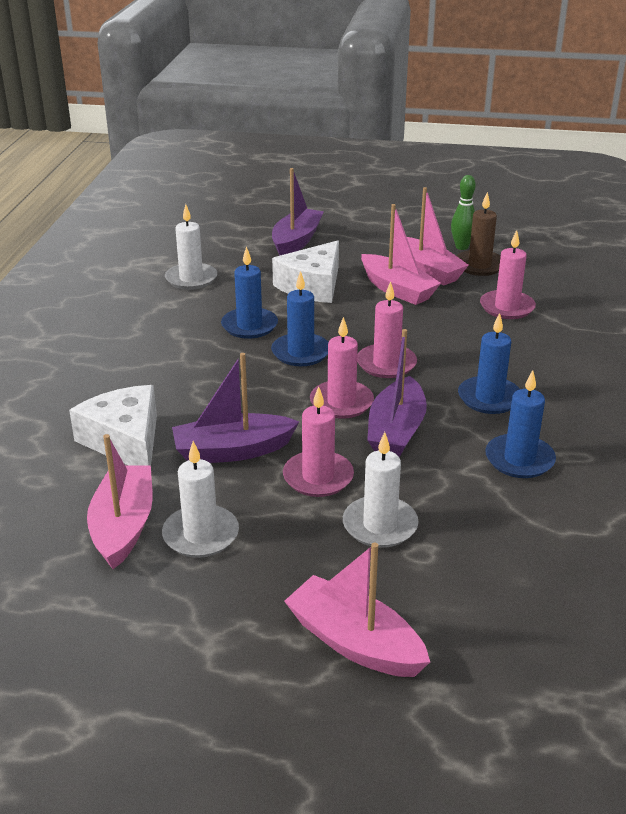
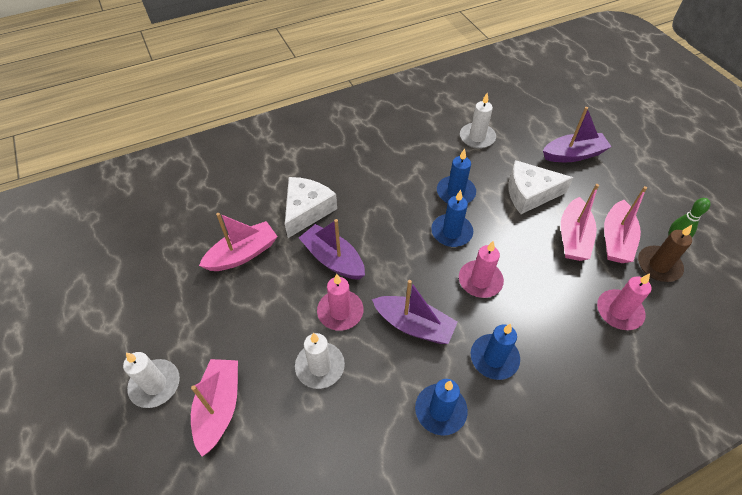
camera: 55 degrees right, 20 degrees up
(201, 535) = (257, 289): white candle -> white candle (155, 384)
(341, 402) = (419, 281): pink candle -> none
(396, 431) = (414, 325): purple boat -> purple boat turned 135 degrees counterclockwise

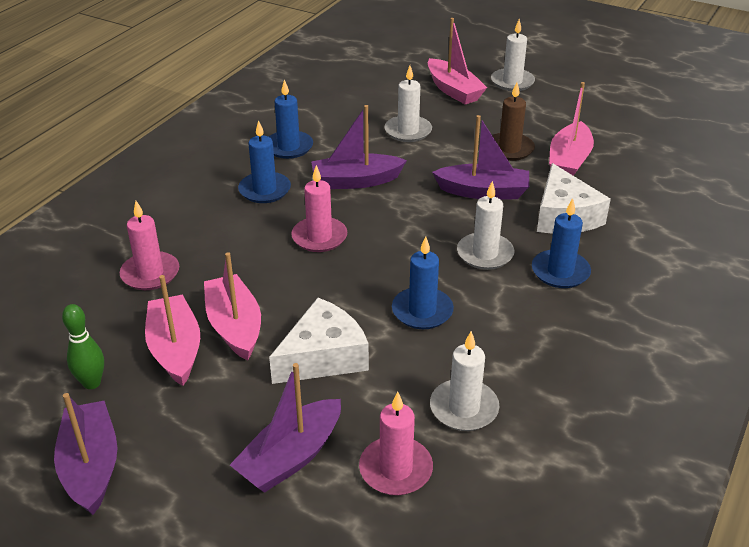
camera: 145 degrees right, 15 degrees down
(340, 312) = (430, 163): pink candle -> pink candle (396, 469)
(385, 210) = (485, 254): none -> white candle
(451, 232) = (387, 266): blue candle -> blue candle (560, 272)
(658, 265) = (109, 342): brown candle -> brown candle (509, 149)
(677, 194) = (91, 466): none -> purple boat

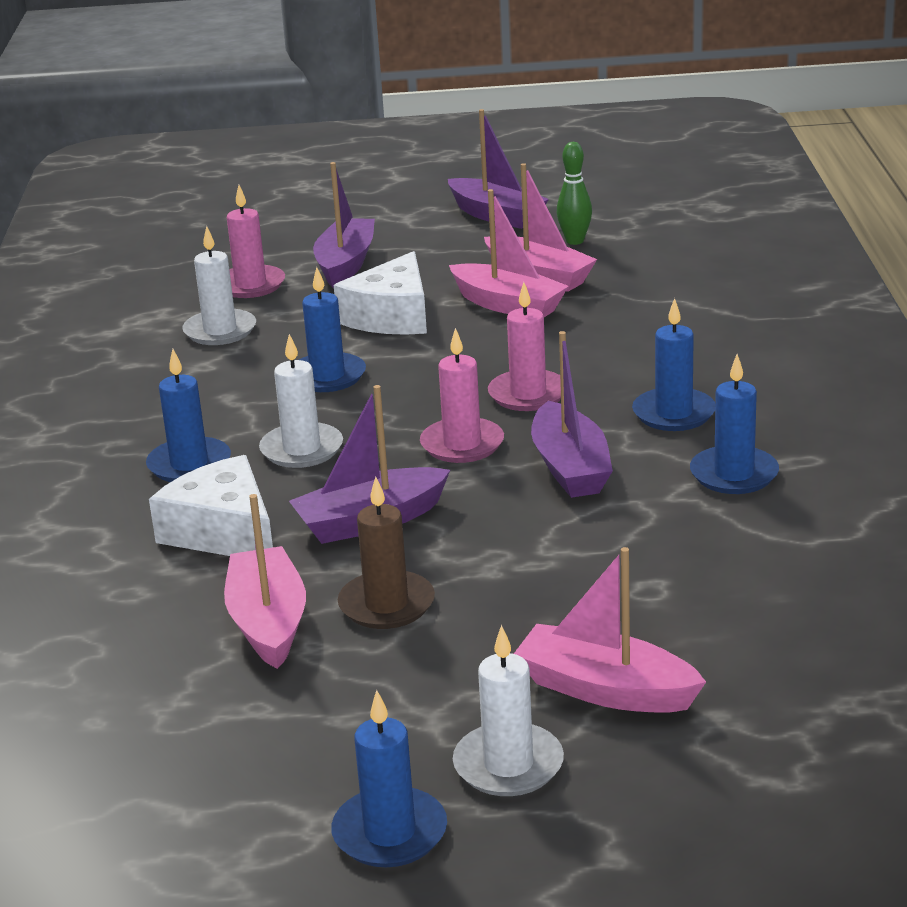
camera: 150 degrees right, 10 degrees down
(150, 274) = (660, 306): pink candle -> pink candle (462, 444)
(356, 181) = (570, 467): purple boat -> purple boat turned 120 degrees clockwise
(408, 131) = (589, 570): white candle -> none
(569, 78) = (390, 833): none -> blue candle

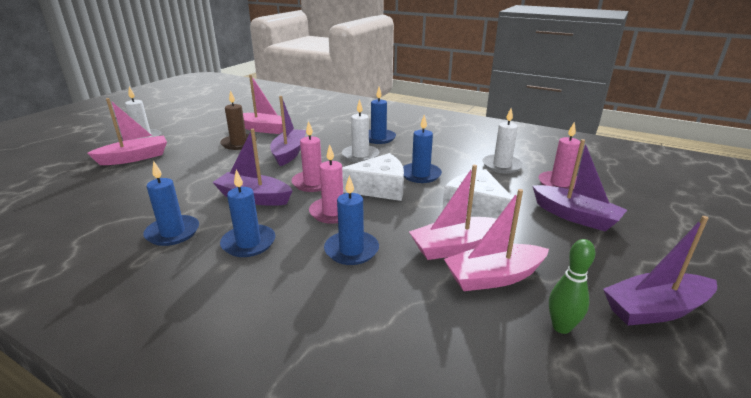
camera: 120 degrees right, 0 degrees up
(223, 532) = (324, 134): white cheese -> white cheese (379, 188)
(390, 833) = (157, 123): blue candle -> blue candle (351, 250)

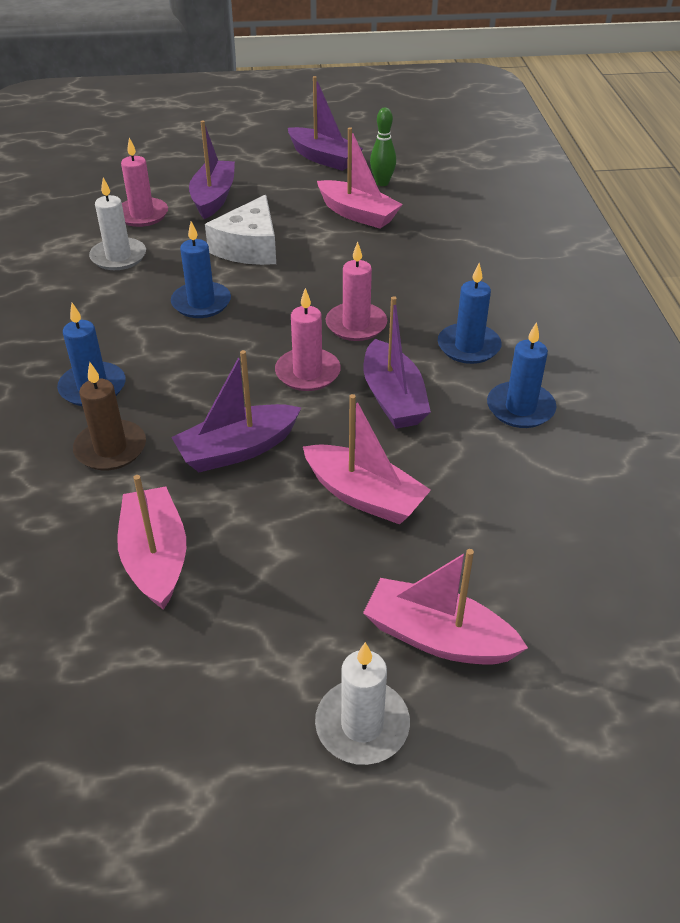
camera: 125 degrees left, 15 degrees up
(239, 143) = (253, 539): brown candle -> brown candle (110, 448)
(351, 250) = (404, 285): blue candle -> none
(360, 155) = (182, 374): white candle -> none
(379, 188) = (268, 318): white cheese -> none
(455, 247) = (336, 239): pink boat -> pink boat (364, 496)

